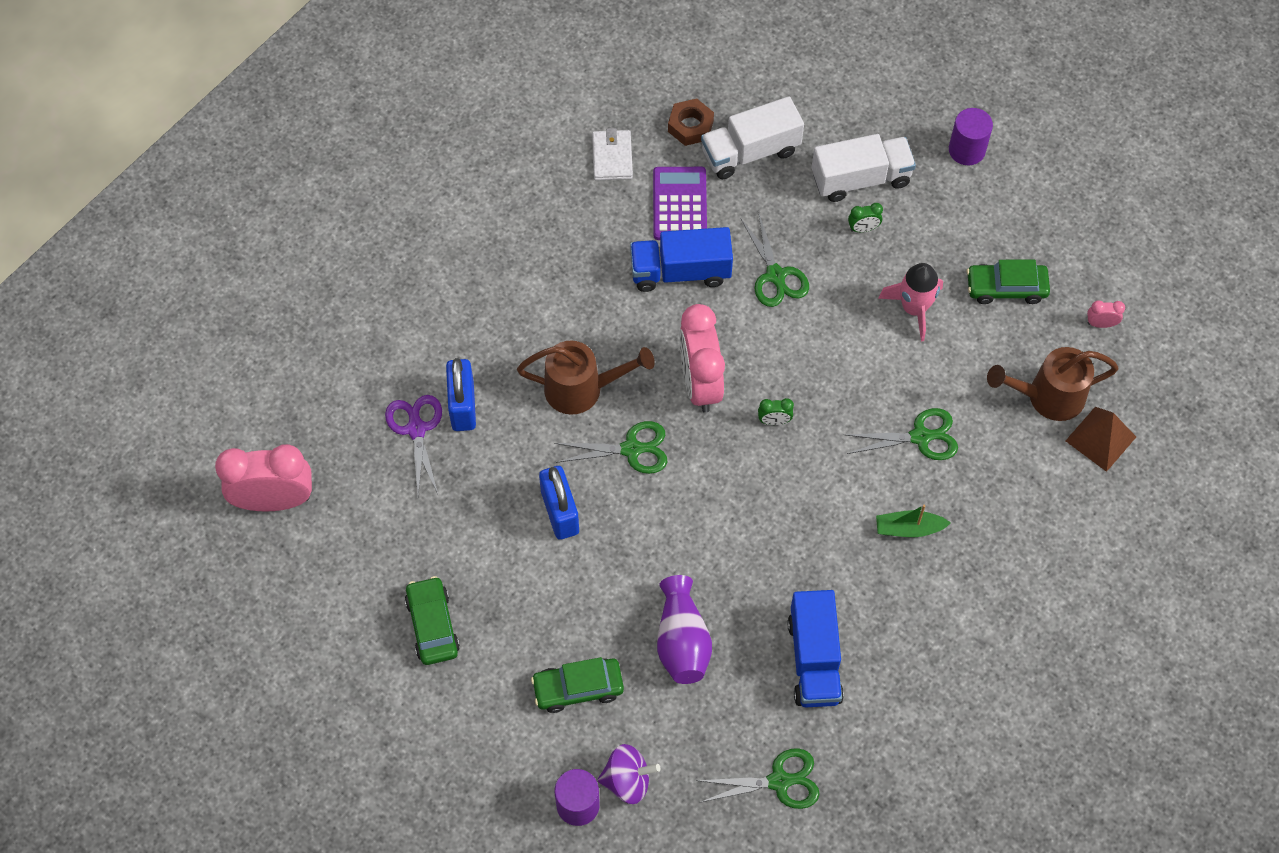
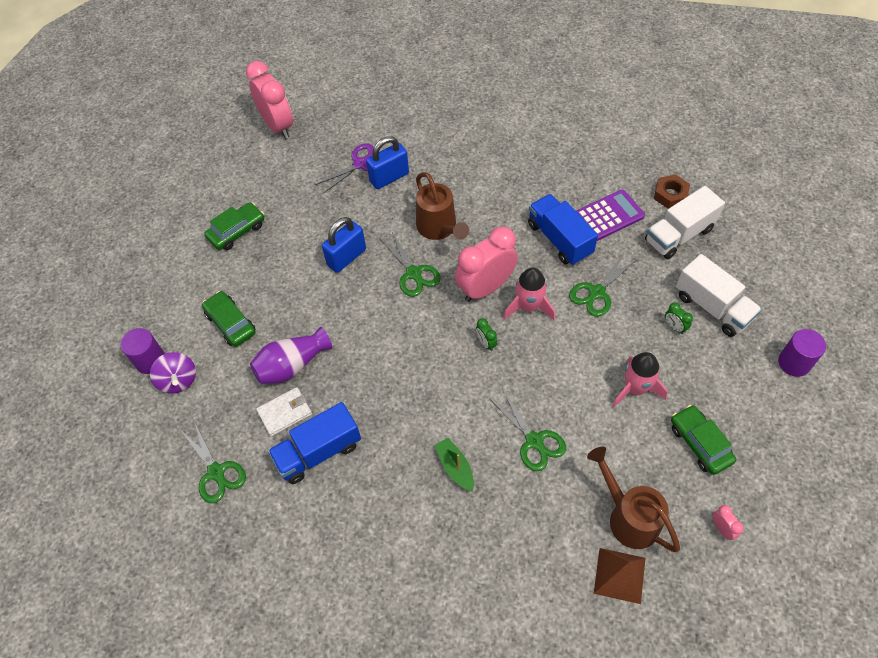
camera: 65 degrees right, 5 degrees down
(612, 157) = (613, 167): white wallet -> white wallet (285, 412)
(750, 152) = (679, 235): white truck -> white truck turned 75 degrees counterclockwise
(752, 353) = (528, 306): none -> pink rocket

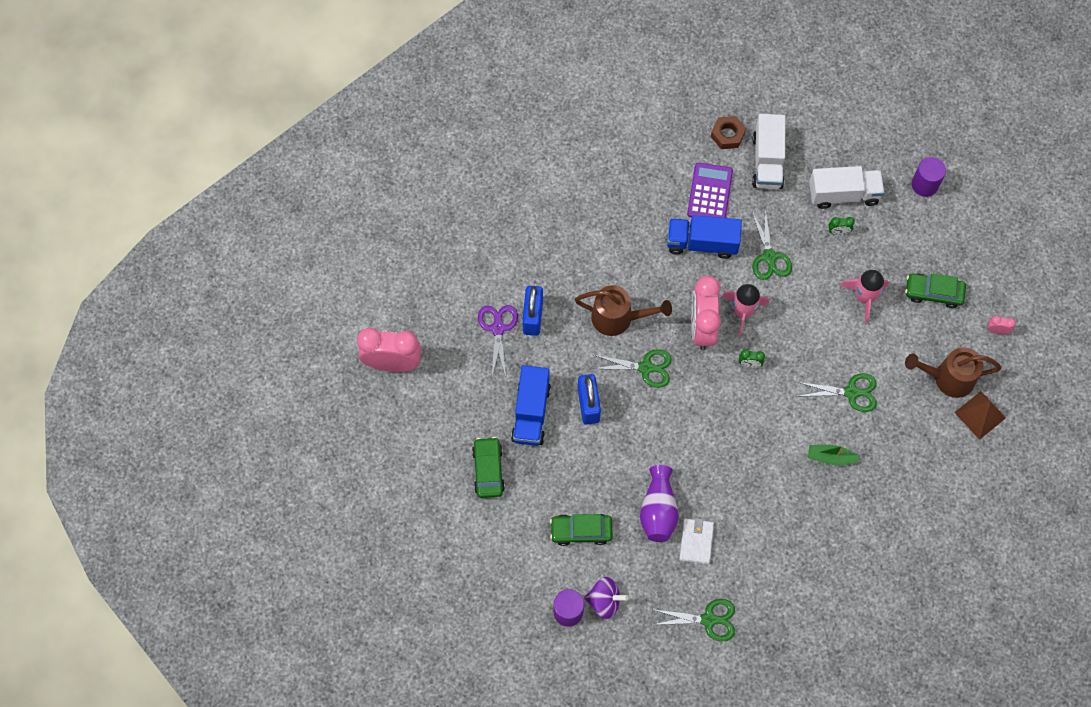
camera: 55 degrees left, 10 degrees up
(318, 452) = (747, 539): blue truck -> blue truck (531, 413)

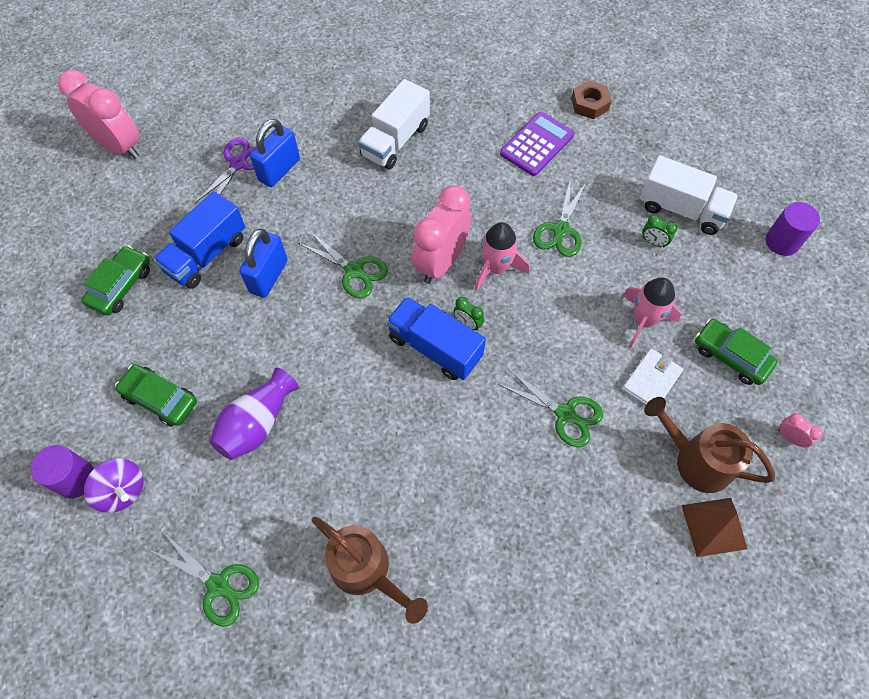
camera: 30 degrees right, 5 degrees down
(618, 318) = (361, 211): brown watering can -> brown watering can (367, 571)
(696, 541) = (272, 483): white wallet -> white wallet (651, 380)
(702, 243) = (497, 184): blue truck -> blue truck (435, 347)
(767, 161) = (616, 144): white truck -> white truck (395, 141)
(830, 457) = (494, 474): green boat -> none

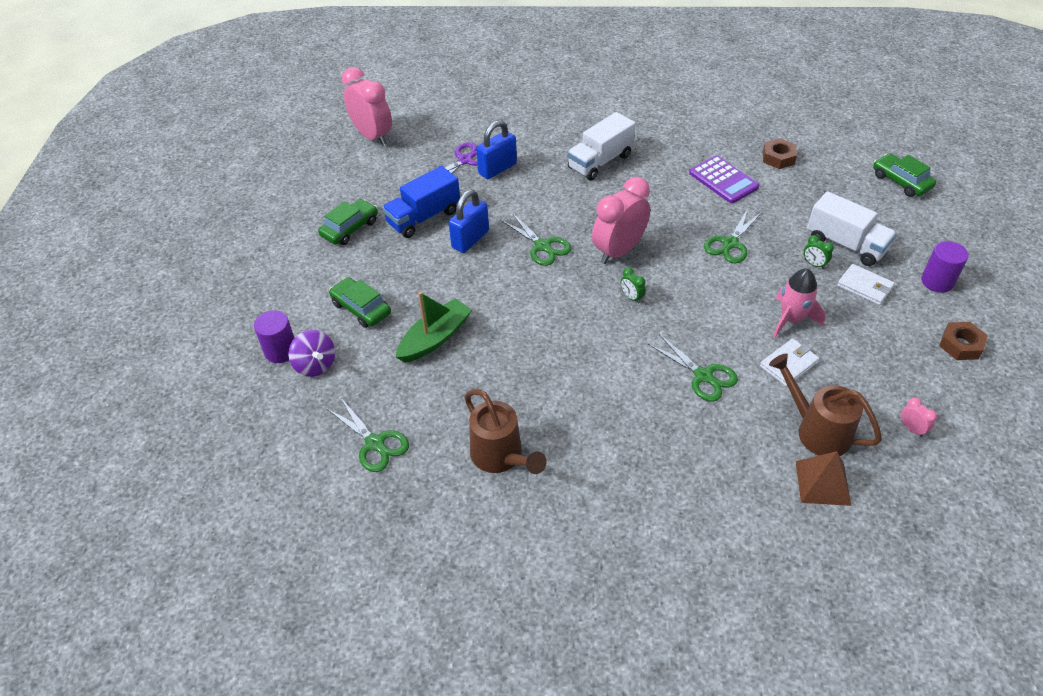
camera: 15 degrees right, 15 degrees down
(257, 423) = (435, 338): purple vase -> green boat
(435, 347) = (598, 310): blue truck -> none
(496, 268) = (666, 262): pink rocket -> none
(537, 144) = (723, 180): purple calculator -> purple calculator turned 90 degrees clockwise
(710, 262) = (864, 287): none -> white wallet
(730, 356) = (868, 358): green car -> green car (901, 181)
(819, 320) = (960, 345): none -> brown nut

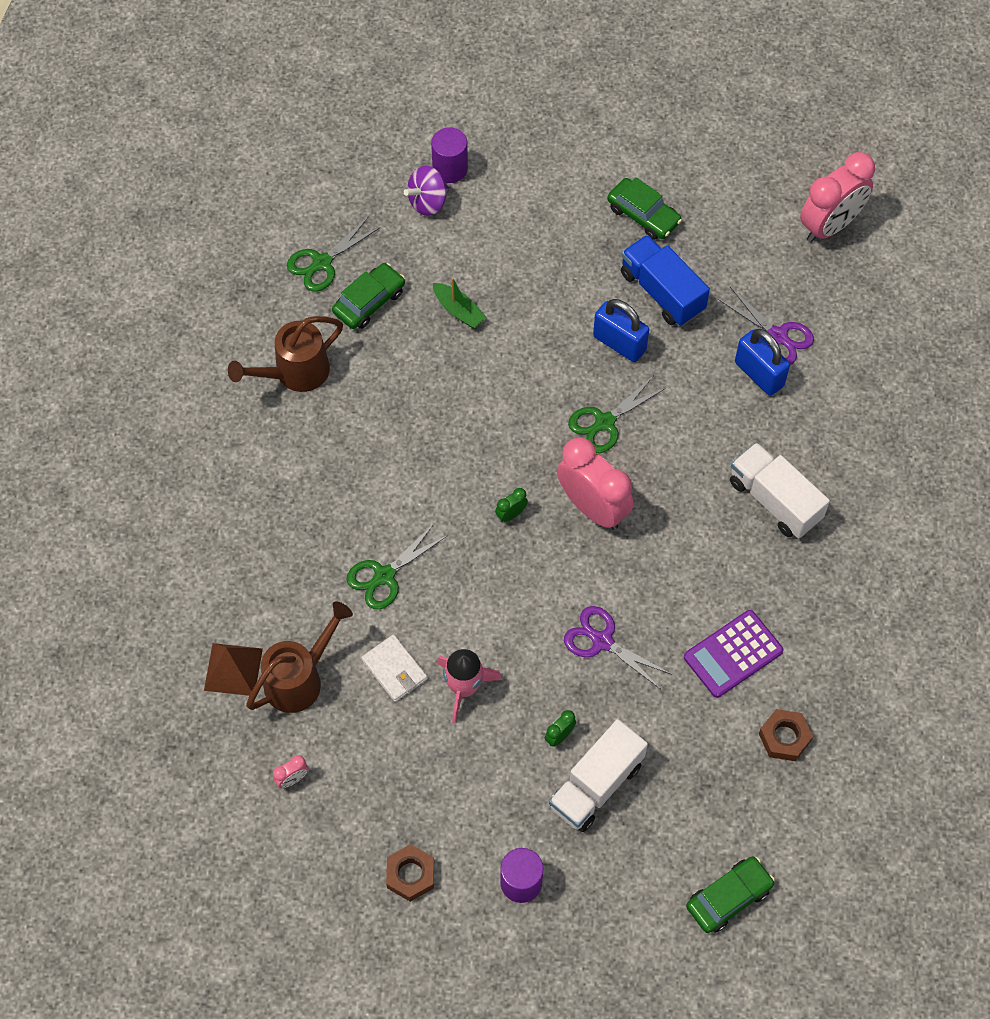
camera: 90 degrees right, 15 degrees up
(361, 308) = (508, 237): green car -> green car (369, 302)
(435, 338) = (458, 310): green boat -> green boat, size x0.64
(730, 243) = (602, 641): green scissors -> purple scissors
(864, 287) = (516, 788): white wallet -> none

